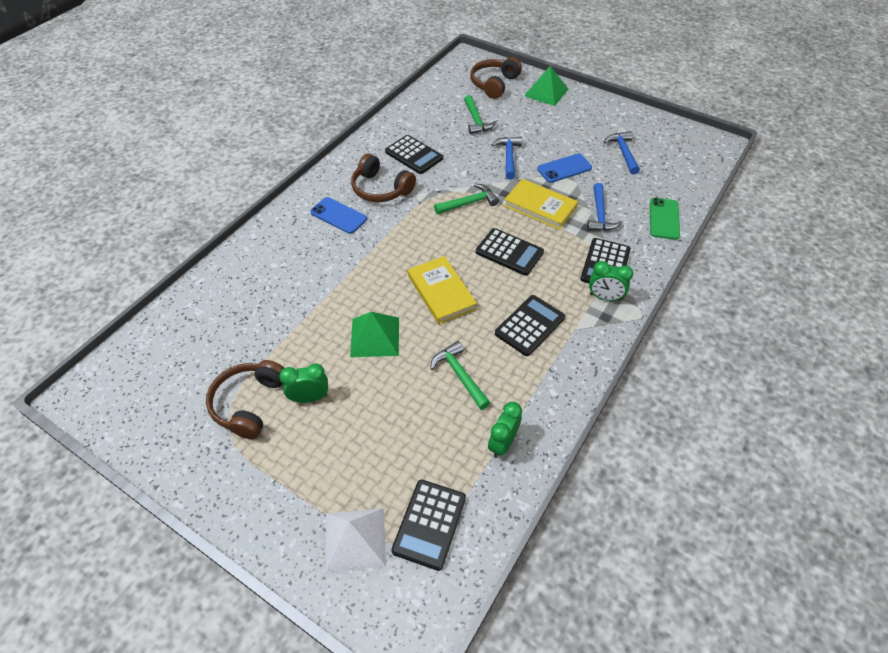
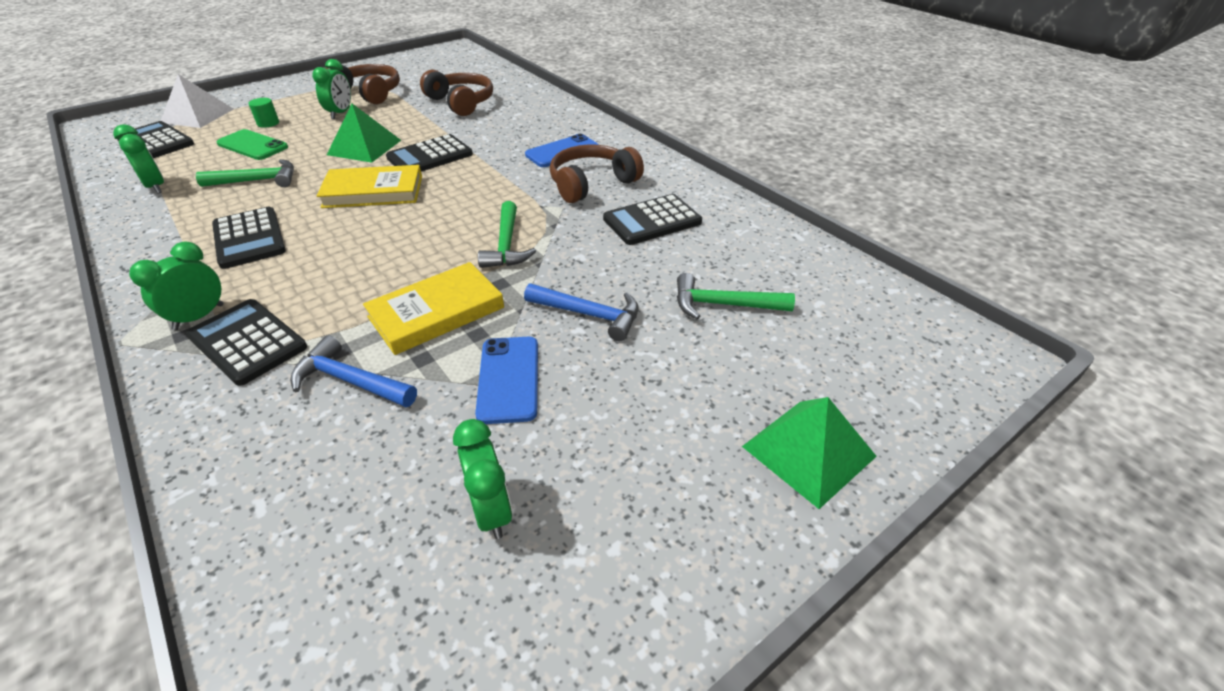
camera: 110 degrees right, 10 degrees down
(352, 448) = (268, 123): none -> green cylinder
(494, 84) = (859, 366): brown headphones -> brown headphones (461, 103)
(509, 252) = (377, 255): black calculator -> black calculator (430, 156)
(623, 153) = (491, 510): blue hammer -> green clock
(664, 219) = (242, 480): green phone -> green phone (252, 145)

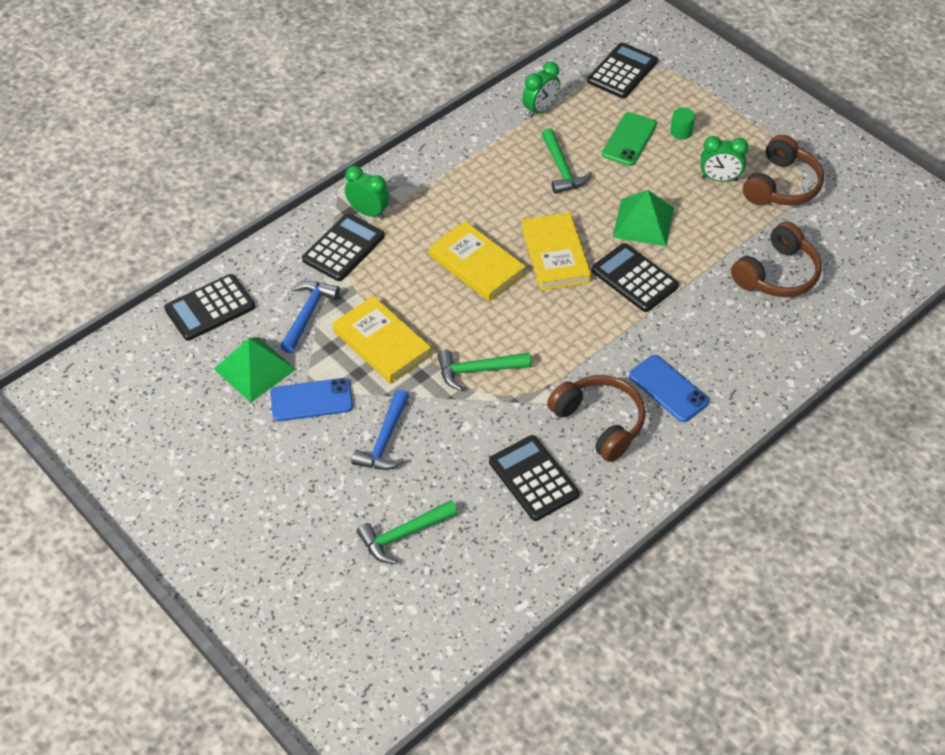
camera: 85 degrees right, 10 degrees up
(197, 115) = (685, 74): white pyramid -> none
(249, 238) = (468, 200): black calculator -> black calculator (210, 308)
(354, 238) = (477, 265): none -> yellow book
(491, 510) = (205, 410): green clock -> none
(723, 305) = (404, 535): green hammer -> green hammer turned 120 degrees counterclockwise
(809, 451) = (246, 579): green pyramid -> green pyramid (254, 369)

